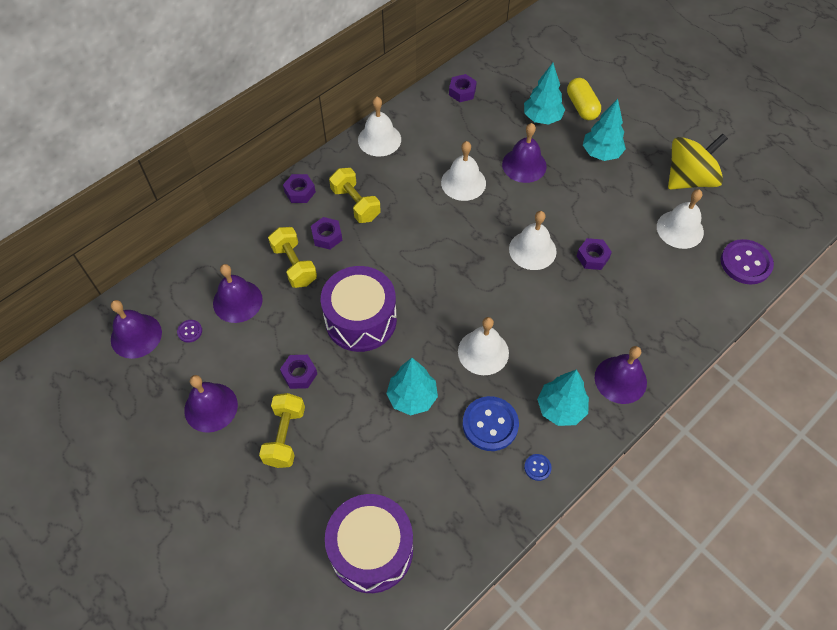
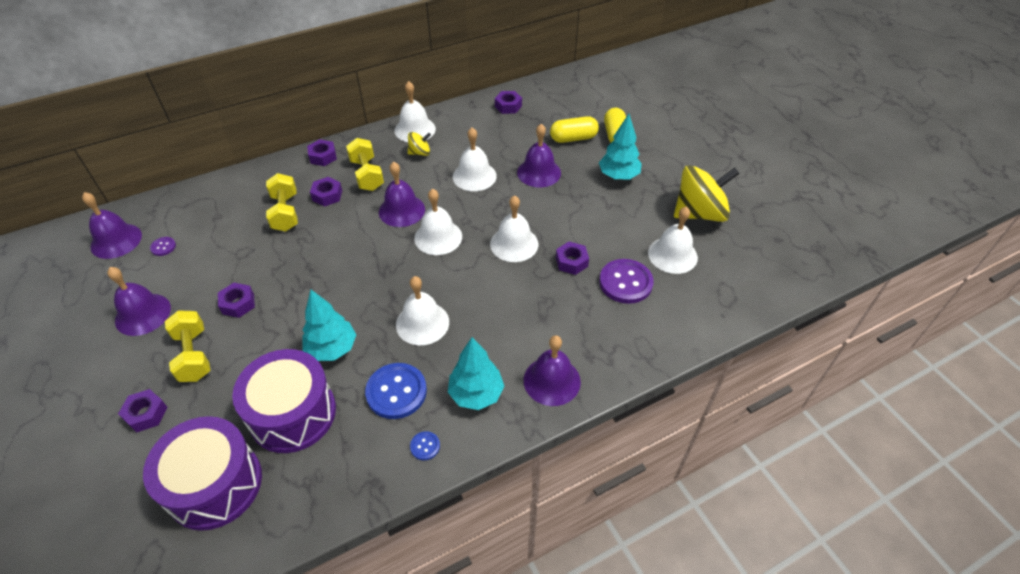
camera: 15 degrees right, 10 degrees down
(237, 301) = (219, 231): purple bell -> purple bell (401, 210)
(272, 503) = (146, 414): none -> purple nut
(285, 436) = (193, 355): yellow dumbbell -> yellow dumbbell turned 45 degrees counterclockwise
(361, 320) = (320, 269): purple drum -> purple drum (293, 413)
(397, 166) = (420, 153): none -> yellow spinning top
(458, 259) = (438, 237): none -> white bell
(542, 118) = (573, 138): turquoise tree -> yellow capsule
(745, 263) = (732, 299): purple button -> purple button (625, 282)

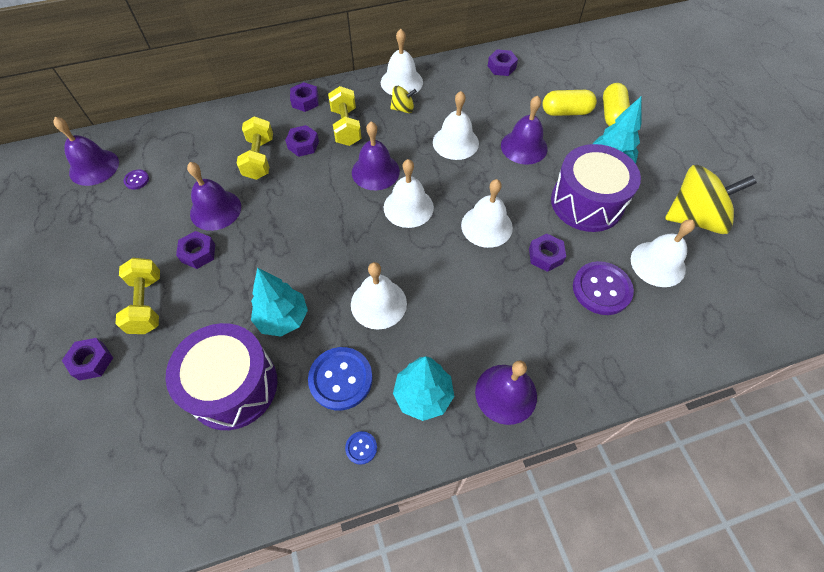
camera: 10 degrees right, 10 degrees up
(143, 314) = (106, 250): purple bell -> purple bell (215, 210)
(215, 484) = (145, 453): purple drum -> purple drum (586, 202)

